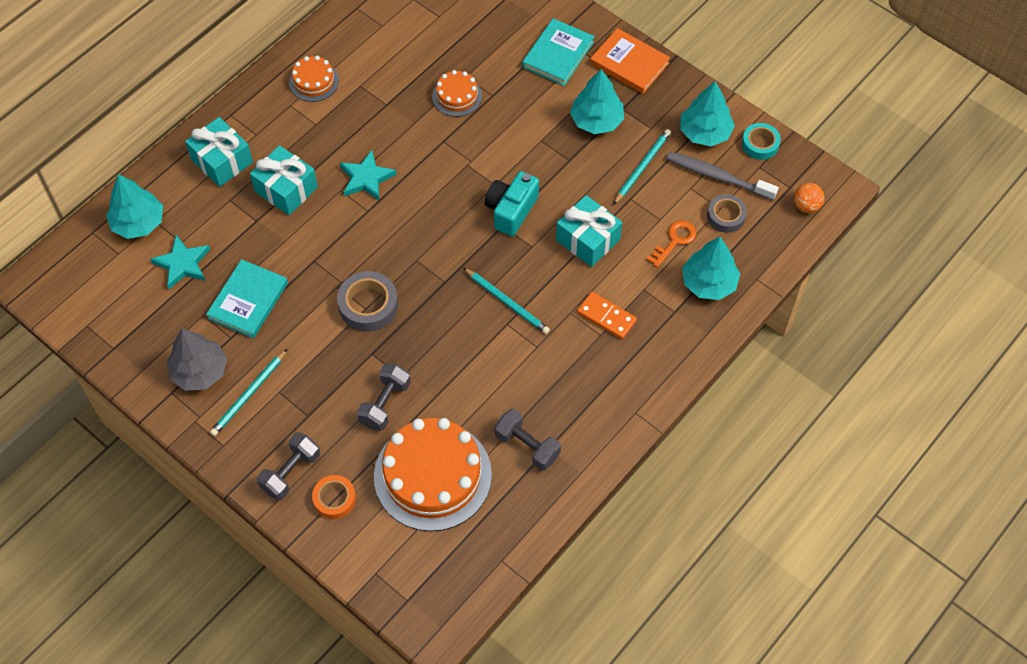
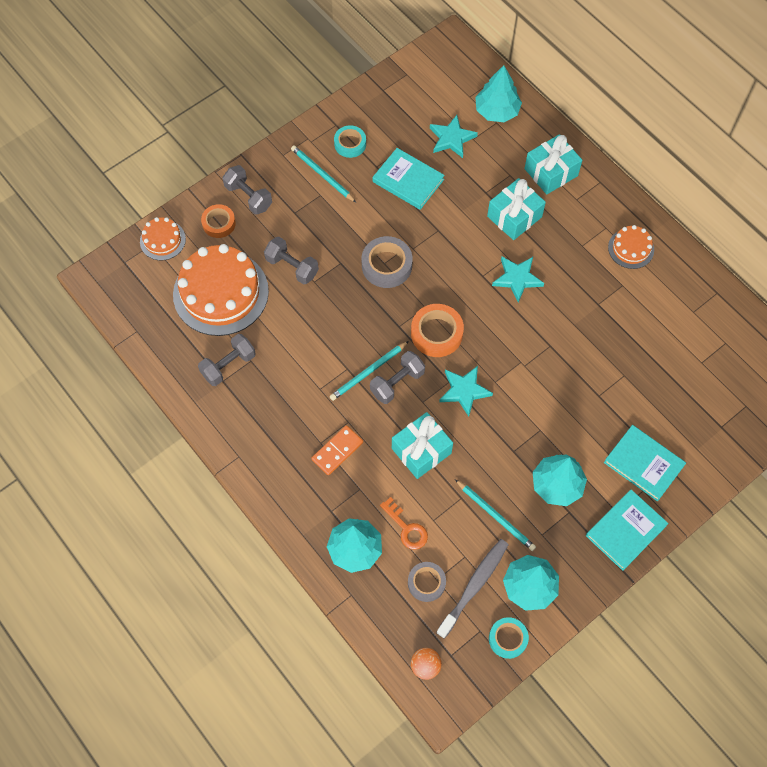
camera: 100 degrees right, 5 degrees up
(200, 371) = (350, 144): grey tree -> turquoise tape
(447, 244) = (436, 333): none -> orange tape
(457, 96) = (601, 364): orange cake -> orange cake (162, 240)
(511, 210) = (464, 391): turquoise camera -> turquoise star
(514, 273) = (397, 383): none -> grey dumbbell
(629, 63) = (626, 531): orange book -> turquoise book

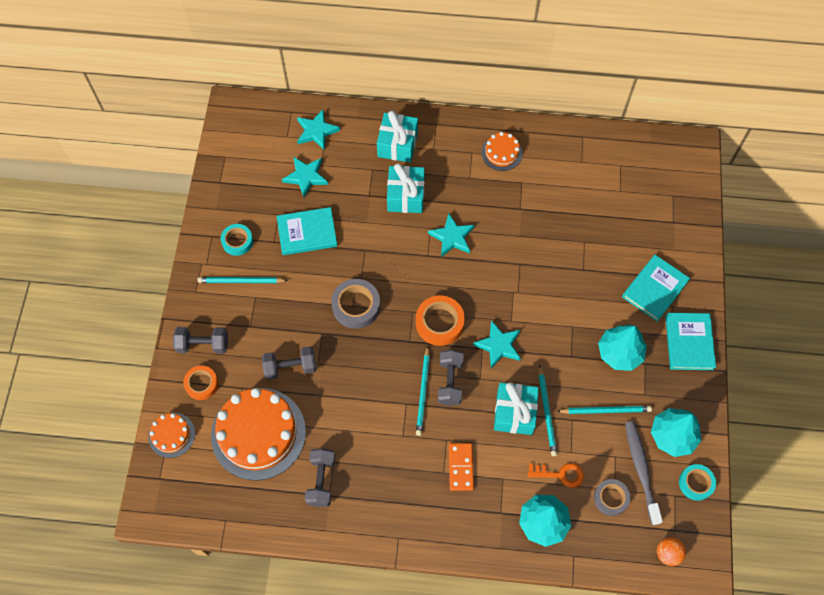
camera: 45 degrees left, 0 degrees up
(447, 474) = (547, 412): none -> turquoise pencil
(497, 111) = (316, 131): turquoise tree -> turquoise star
(643, 464) = (655, 289): turquoise book -> turquoise book turned 45 degrees counterclockwise

